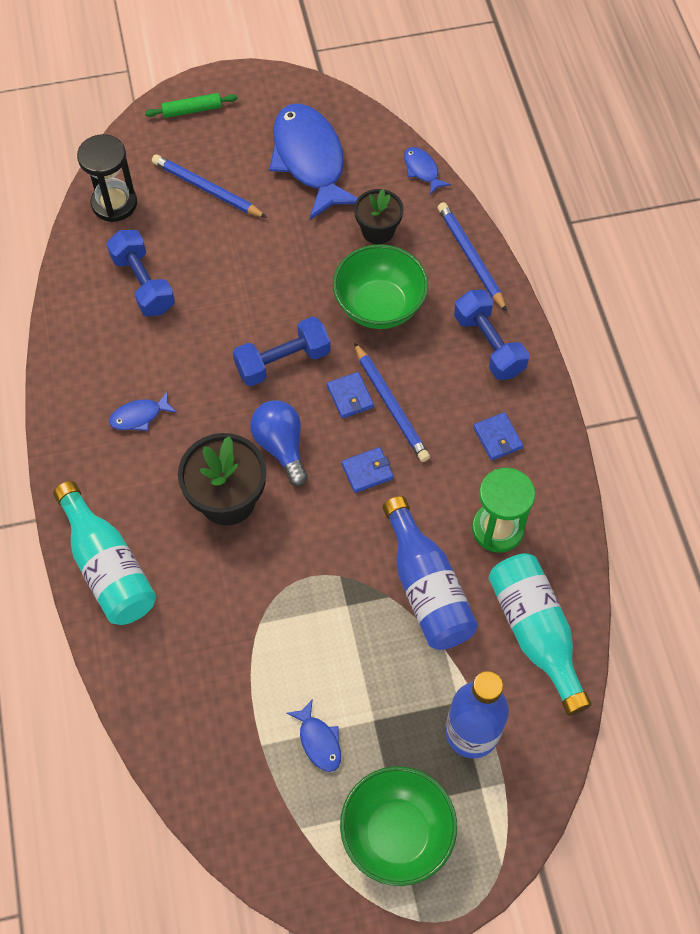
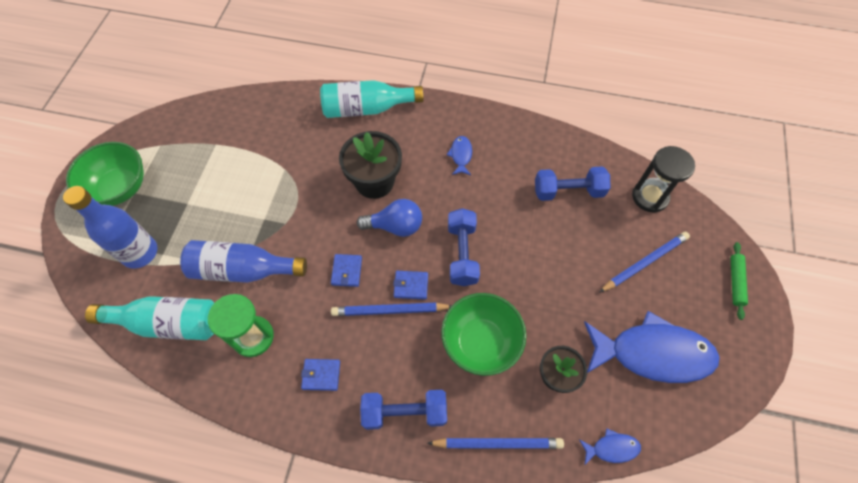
camera: 115 degrees right, 0 degrees up
(319, 741) = (197, 171): blue fish -> none

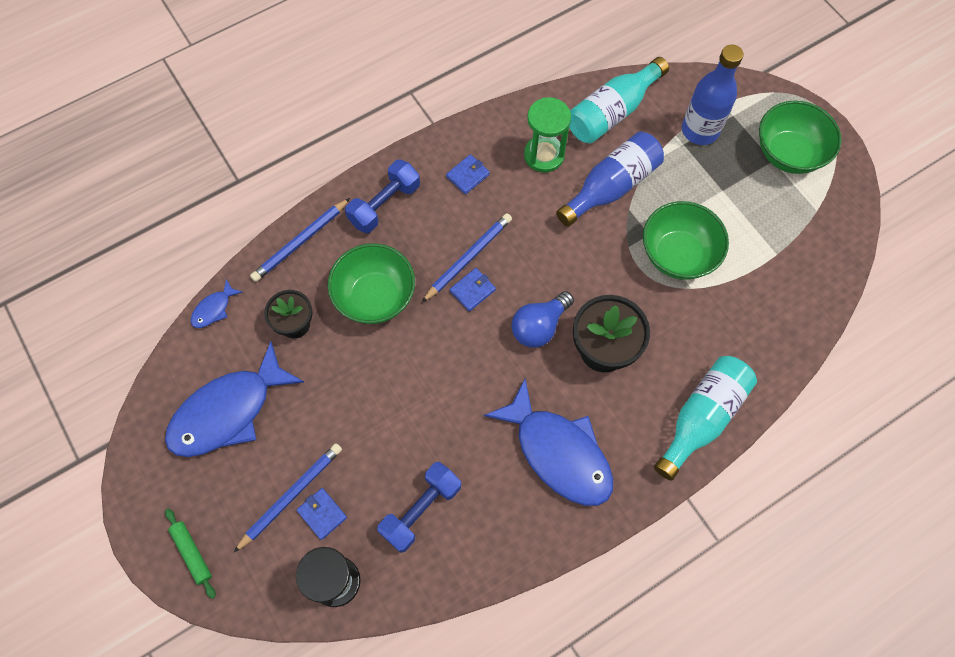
camera: 135 degrees right, 5 degrees up
(265, 192) = (677, 255): none -> green bowl
(347, 271) = (534, 256): blue wallet -> blue wallet (322, 514)
(461, 155) = (558, 452): blue fish -> blue fish, size x2.34
(462, 253) = (459, 355): blue dumbbell -> none
(644, 262) = (291, 496): blue pencil -> blue pencil turned 150 degrees counterclockwise

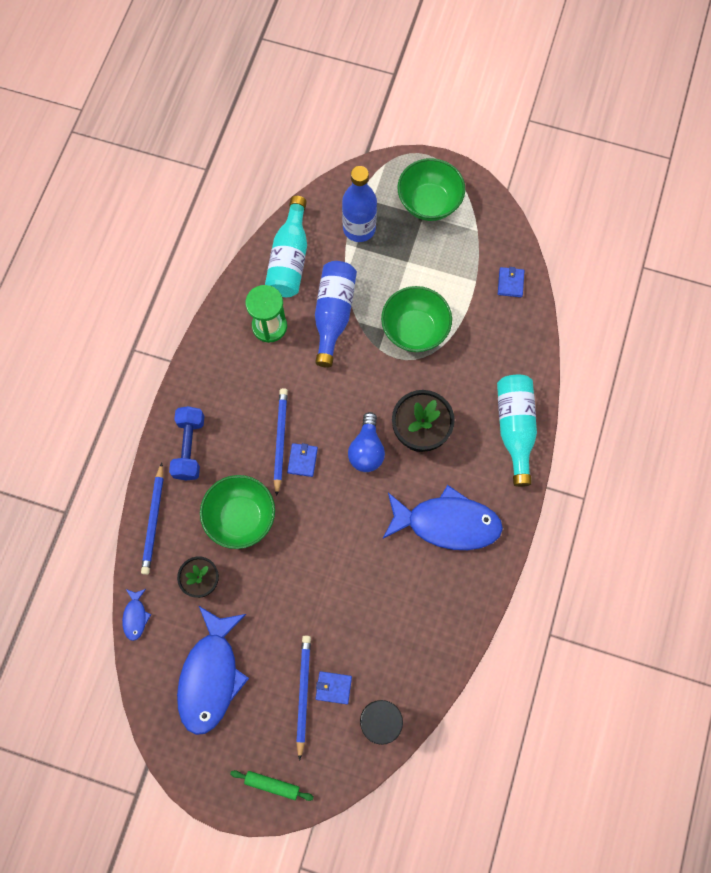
camera: 40 degrees left, 5 degrees up
(421, 510) = (393, 631): blue dumbbell -> none
(468, 175) = (229, 381): blue wallet -> blue wallet (510, 283)

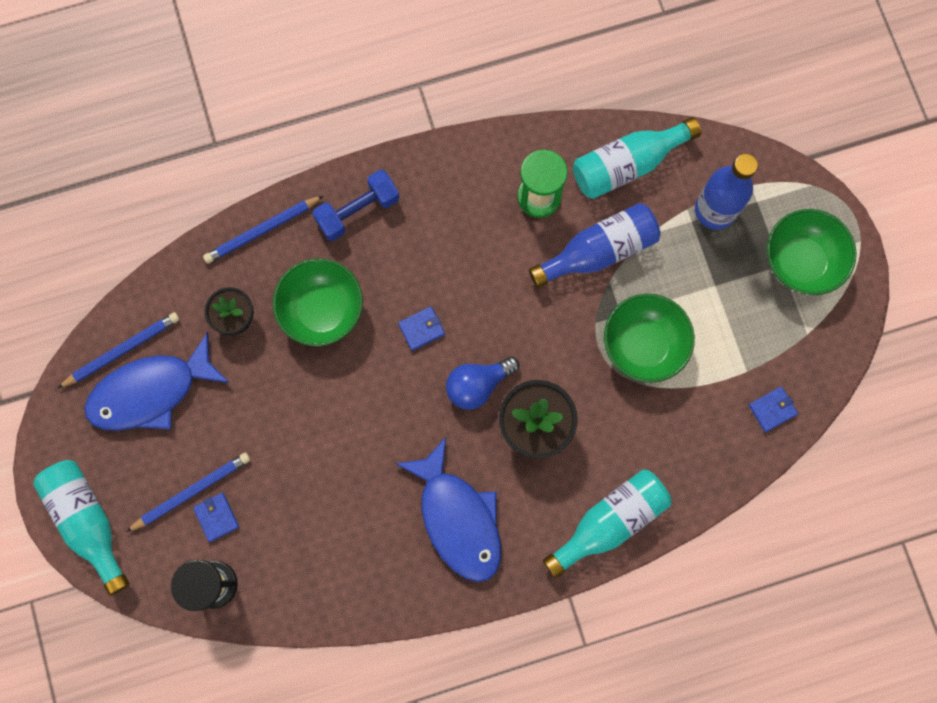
camera: 55 degrees right, 5 degrees up
(135, 616) = (160, 281): blue fish -> none
(272, 784) = (88, 521): green rolling pin -> turquoise bottle
(280, 440) = (427, 292): blue pencil -> blue pencil (122, 350)

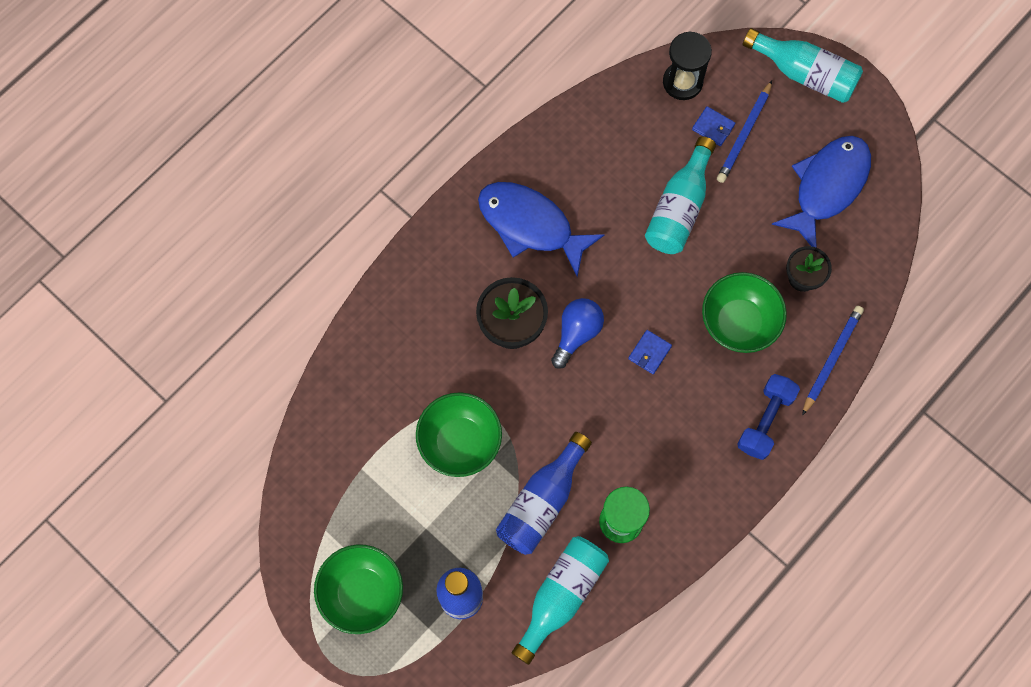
camera: 150 degrees right, 5 degrees down
(122, 350) = (872, 205): blue pencil -> none
(609, 521) = (411, 287): turquoise bottle -> turquoise bottle (679, 208)
(772, 409) = (324, 448): blue wallet -> none

